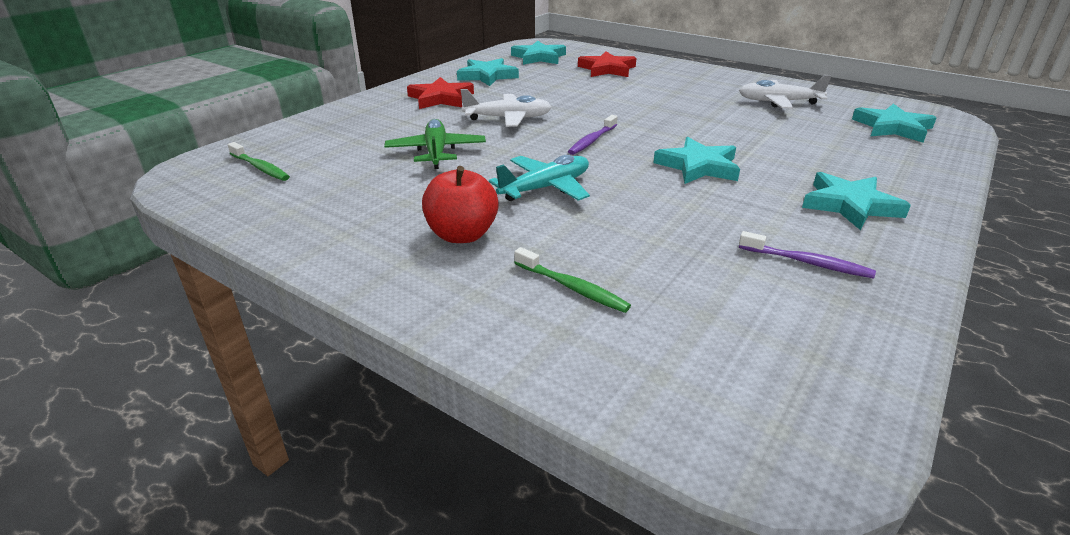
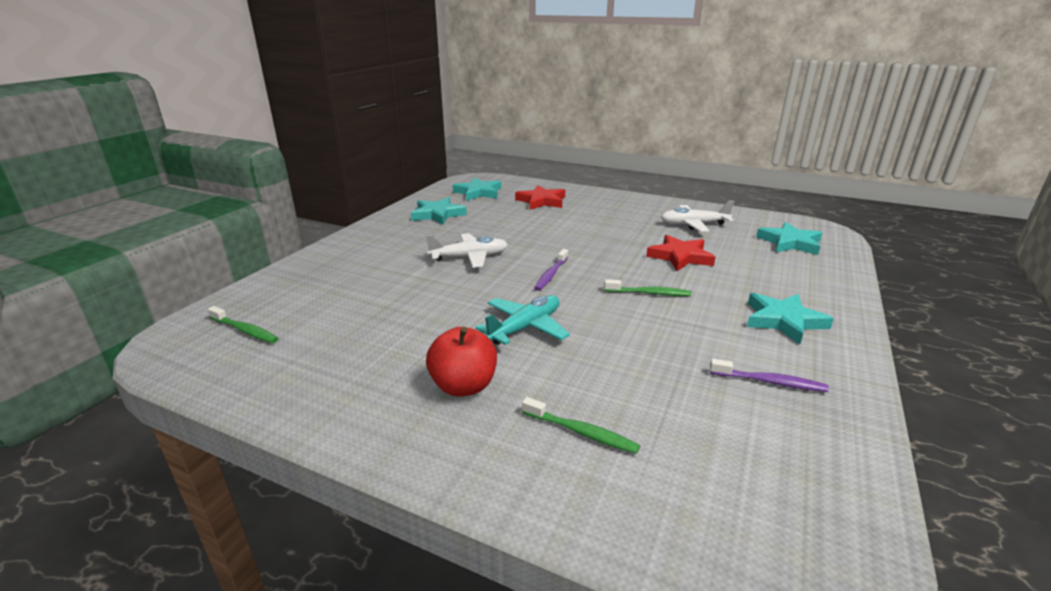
camera: 10 degrees left, 5 degrees down
(436, 152) = (413, 298): green plane -> none
(441, 98) = (402, 240): red star -> red star (680, 257)
(698, 166) = (649, 293): turquoise star -> green toothbrush

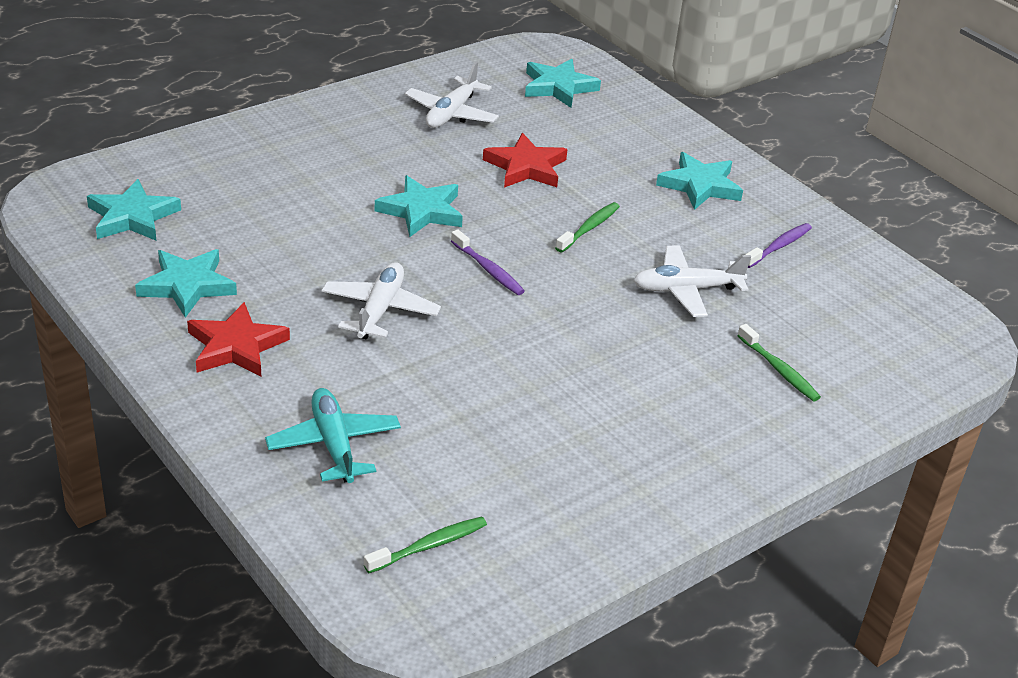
camera: 65 degrees left, 10 degrees up
(464, 386) = (671, 410): red apple -> none
(525, 327) = (593, 334): turquoise plane -> turquoise plane (333, 445)
(541, 201) = (241, 179): red star -> red star (236, 346)
(581, 242) = (421, 211): none -> turquoise star
(581, 432) = (779, 370): green toothbrush -> green toothbrush turned 90 degrees clockwise
(634, 351) = (686, 290): none -> white plane

